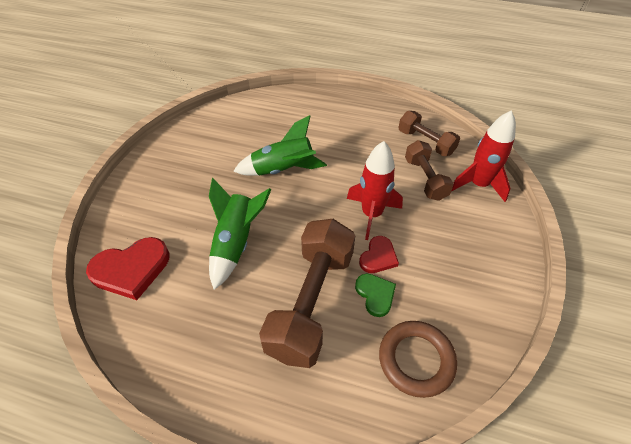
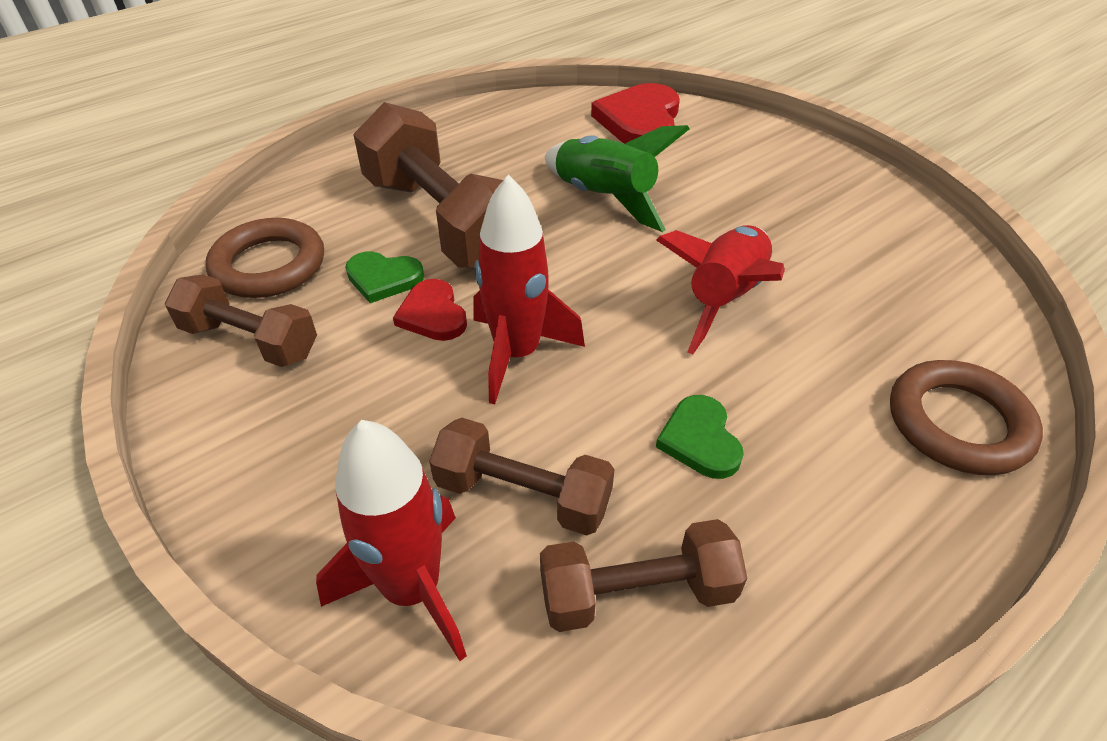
camera: 125 degrees right, 5 degrees down
(283, 170) = (724, 299): green rocket -> red rocket
(300, 103) = (958, 423): none -> brown ring
(361, 150) = (700, 440): none -> green heart
(461, 316) = (250, 340): none -> brown dumbbell

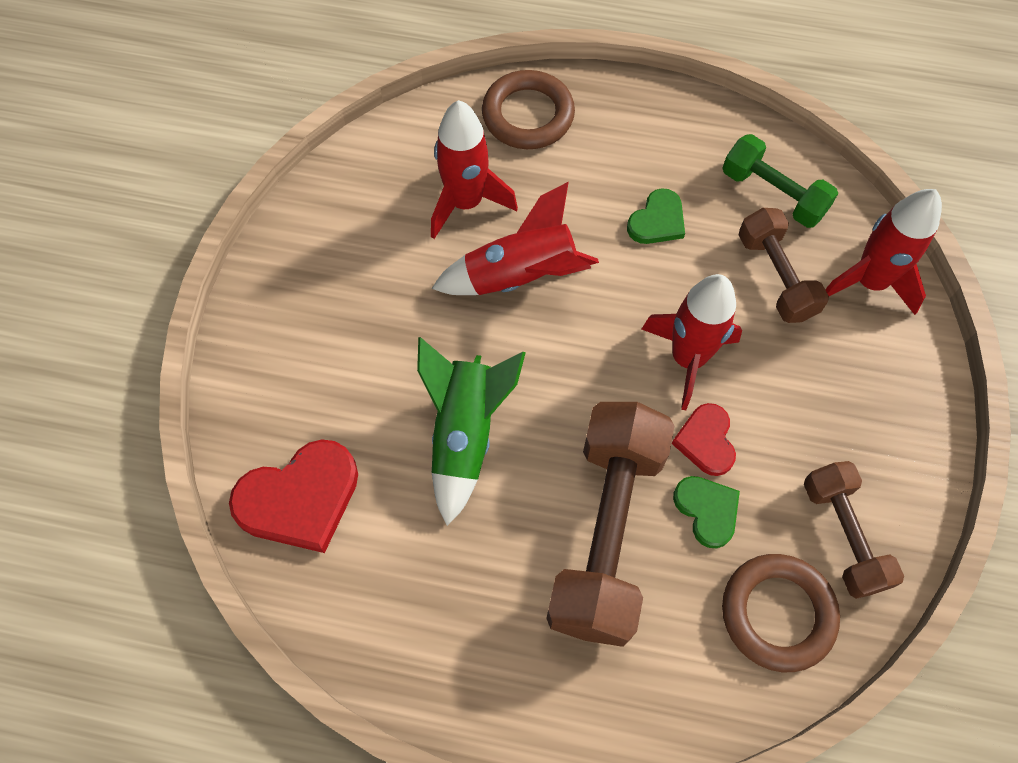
camera: 130 degrees left, 20 degrees up
(433, 314) = (706, 441): red heart -> red heart turned 150 degrees clockwise
(637, 593) = (773, 193): brown dumbbell -> green dumbbell
(850, 309) = (466, 203): none -> red rocket

